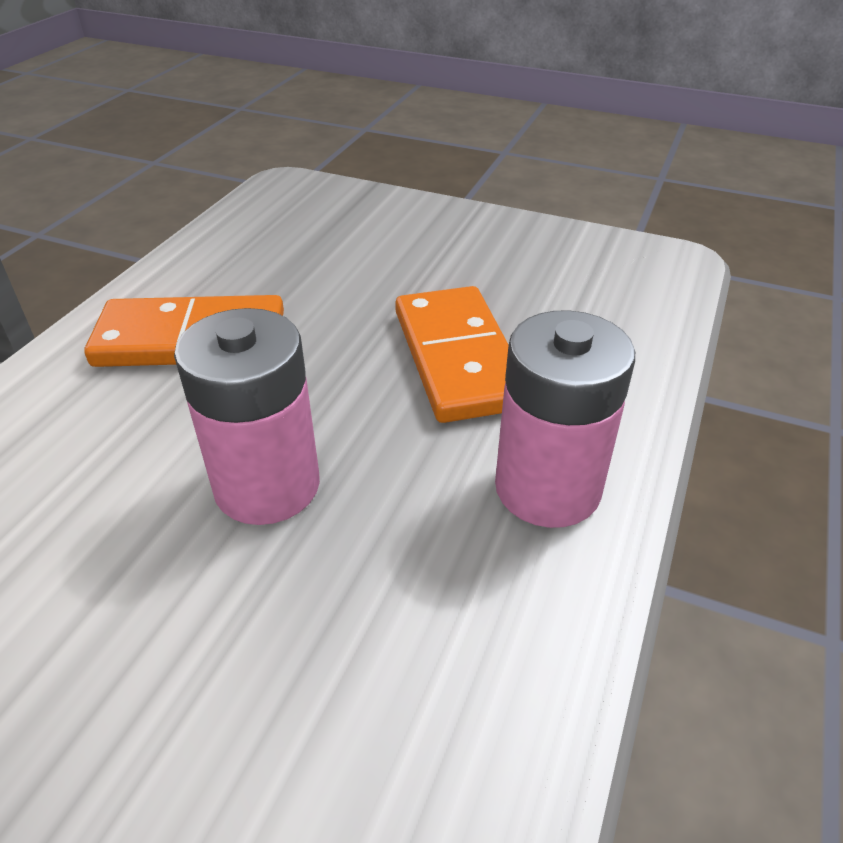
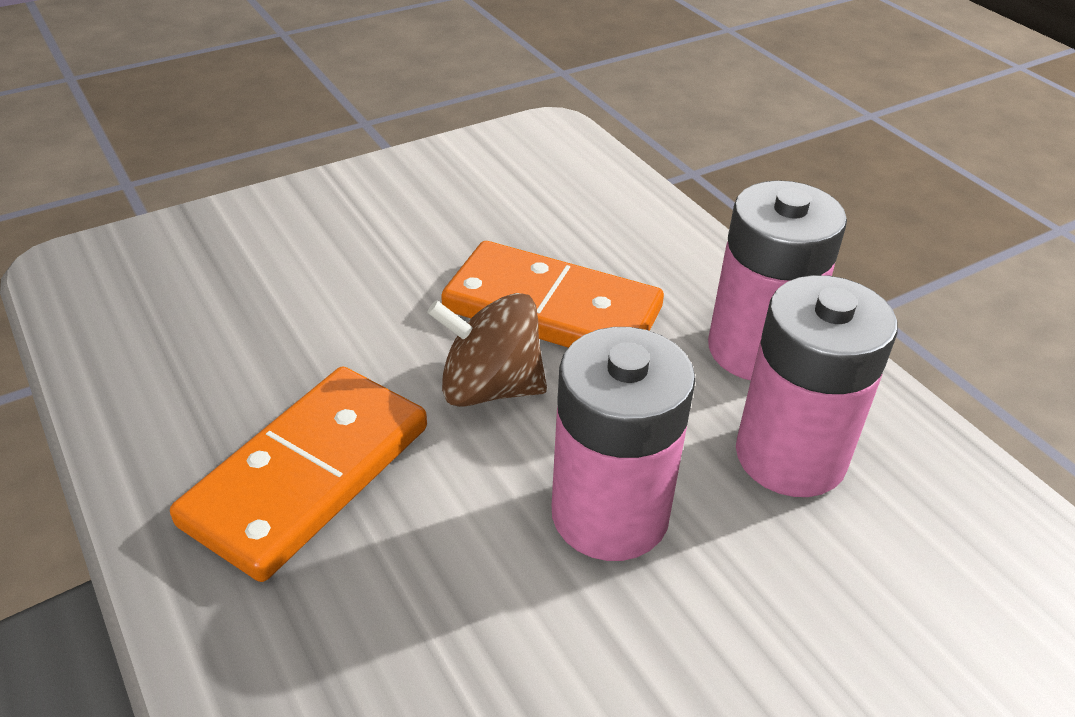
camera: 55 degrees left, 0 degrees up
(342, 370) = (489, 388): none -> brown spinning top
(431, 566) = (790, 456): none -> pink battery

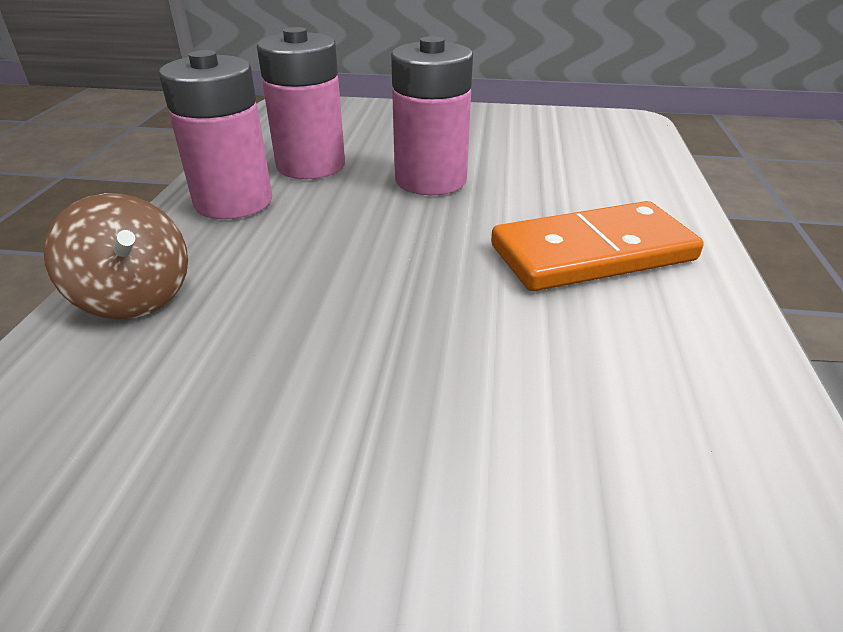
camera: 140 degrees left, 5 degrees down
(489, 388) = (424, 249): brown spinning top -> brown spinning top (134, 297)
(552, 310) = (311, 275): orange domino -> none

